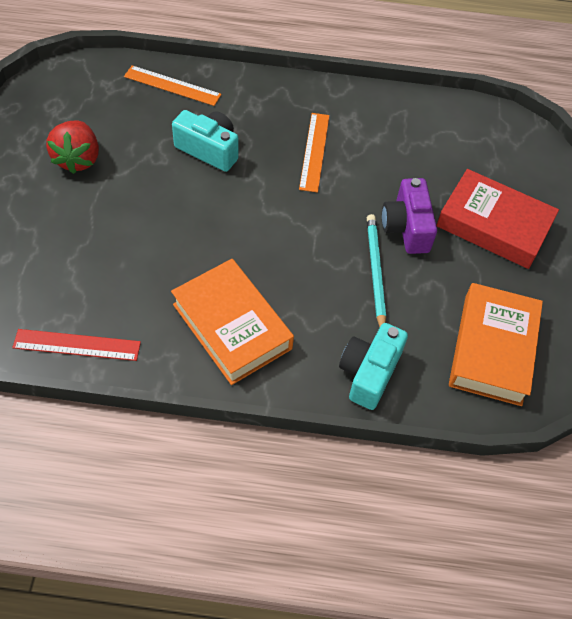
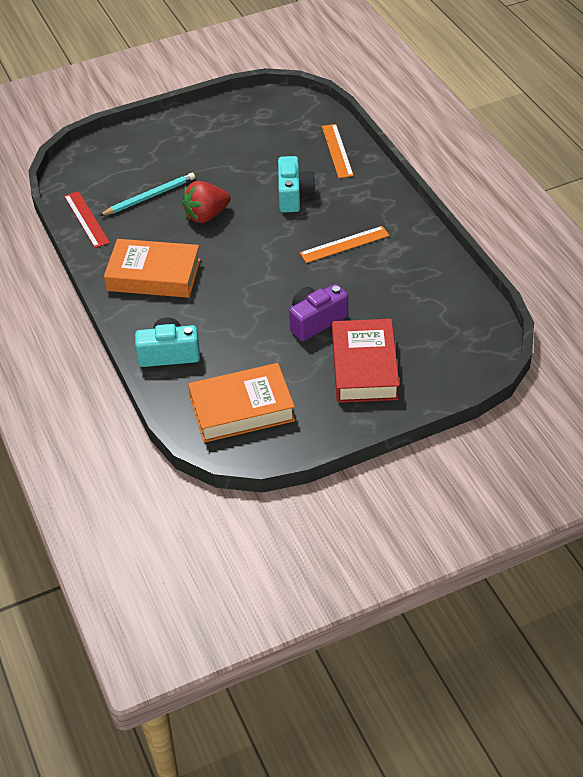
camera: 65 degrees right, 10 degrees down
(78, 159) = (228, 146): red strawberry -> red strawberry (206, 215)
(232, 326) = (154, 275): orange book -> orange book turned 75 degrees clockwise
(375, 272) = (258, 322): turquoise pencil -> turquoise pencil (149, 197)

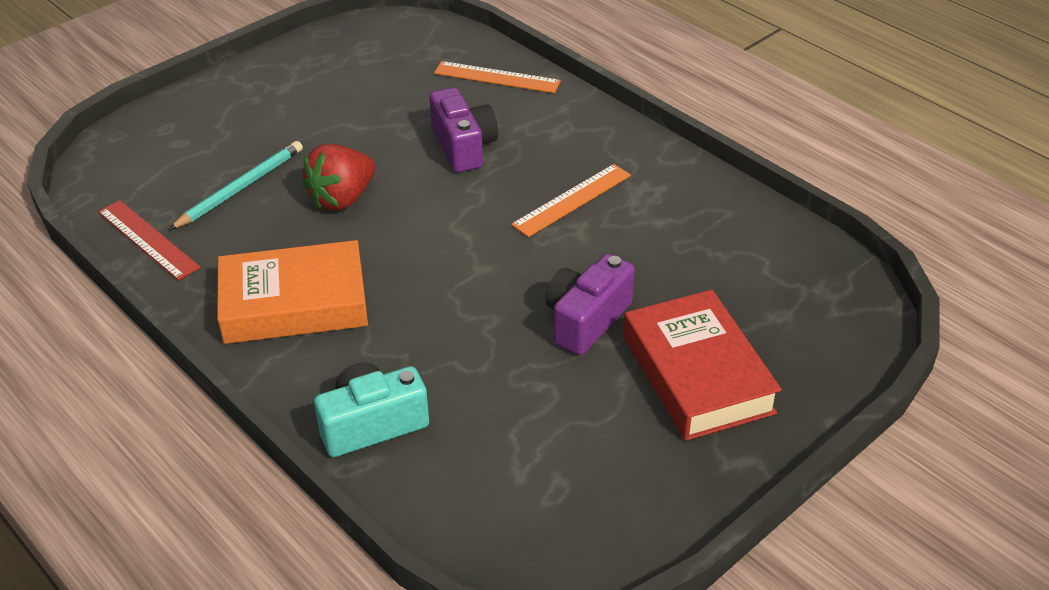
camera: 20 degrees left, 5 degrees down
(242, 409) = (536, 489): orange book -> none
(294, 195) = (463, 147): turquoise camera -> purple camera
(337, 151) = (497, 77): orange ruler -> orange ruler turned 45 degrees counterclockwise

